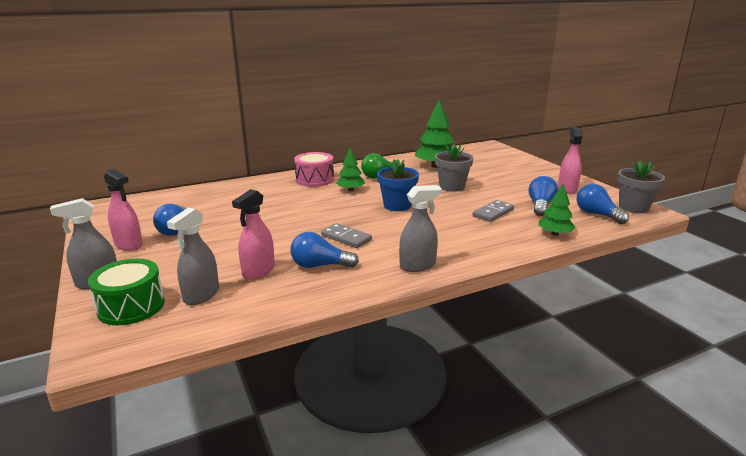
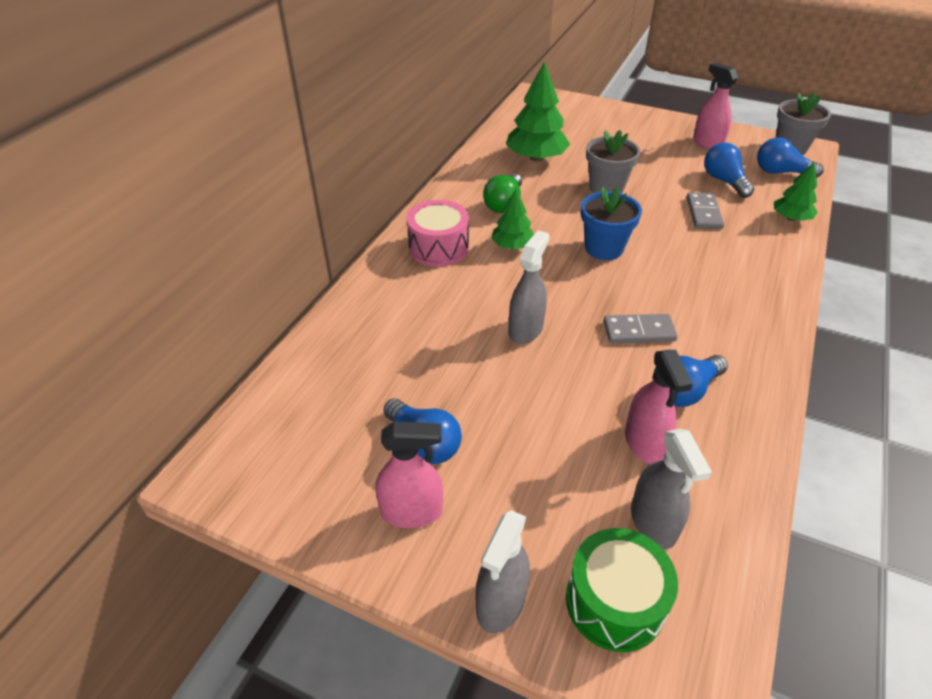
camera: 40 degrees left, 20 degrees up
(417, 265) = (762, 332): grey spray bottle -> grey spray bottle (526, 329)

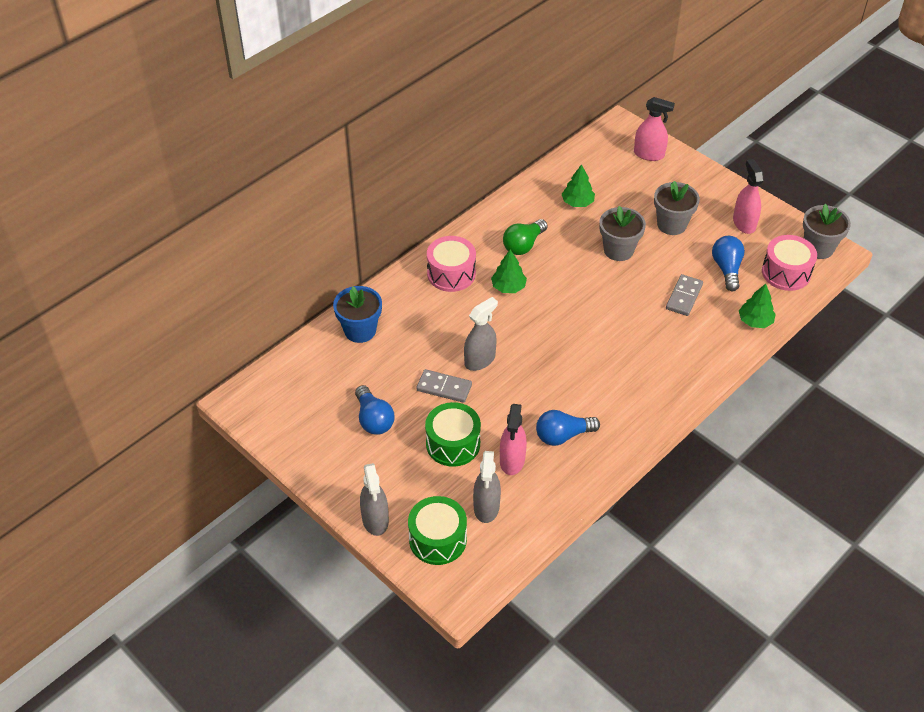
camera: 20 degrees right, 5 degrees up
(412, 511) = (348, 458): pink spray bottle -> pink spray bottle (649, 154)
(501, 602) = (375, 520): grey spray bottle -> grey spray bottle turned 60 degrees counterclockwise
(536, 158) = (577, 202): green tree -> green tree, size x0.59
(552, 444) = (453, 444): none -> green drum
(604, 248) = (578, 308): blue flower pot -> blue flower pot (360, 330)
(639, 331) = (560, 384): grey domino -> grey domino (444, 388)
(641, 157) = (671, 224): none -> grey flower pot
(780, 172) = (786, 272): blue light bulb -> pink drum

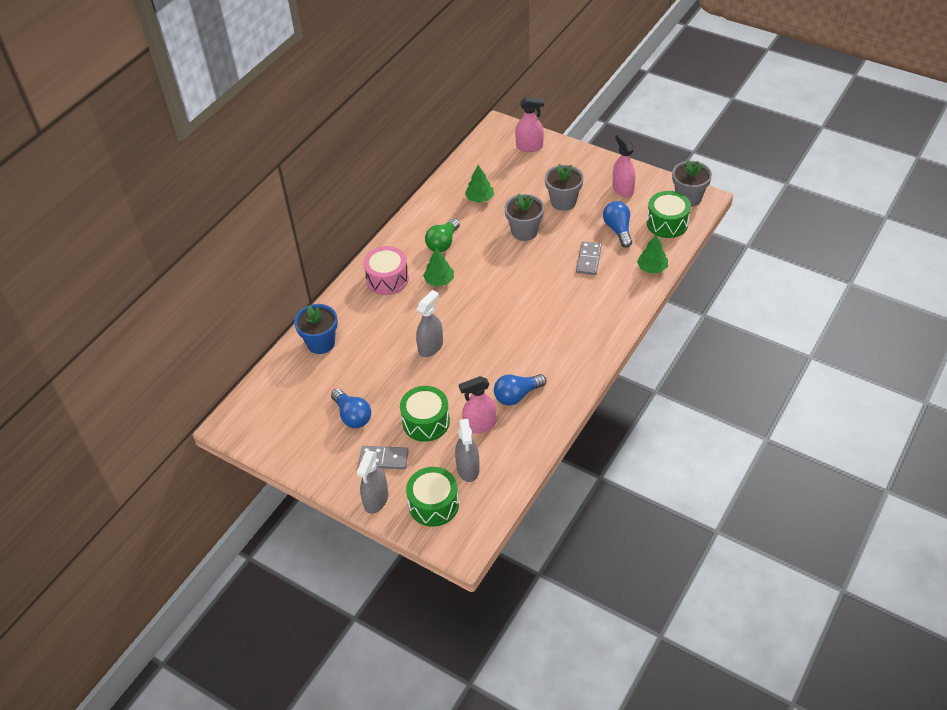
camera: 10 degrees left, 0 degrees up
(375, 520) = (376, 500): grey spray bottle -> grey spray bottle turned 45 degrees clockwise
(444, 388) = (406, 376): grey domino -> grey domino (384, 459)
(512, 460) = (480, 425): pink spray bottle -> pink spray bottle turned 75 degrees clockwise
(786, 272) = (667, 223): pink drum -> green drum

